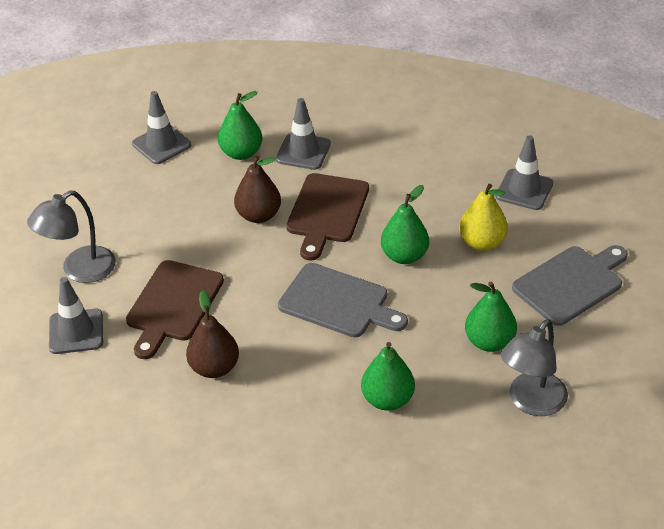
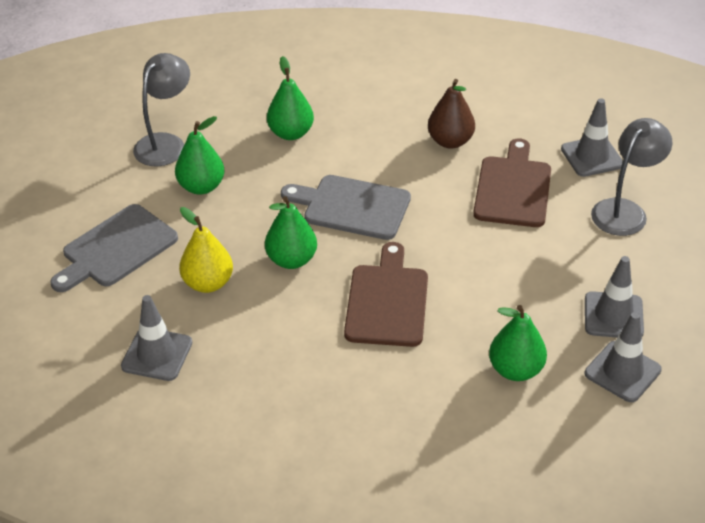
camera: 170 degrees right, 0 degrees up
(258, 215) = (463, 289): brown pear -> none
(303, 152) = (438, 380): grey traffic cone -> grey traffic cone (613, 316)

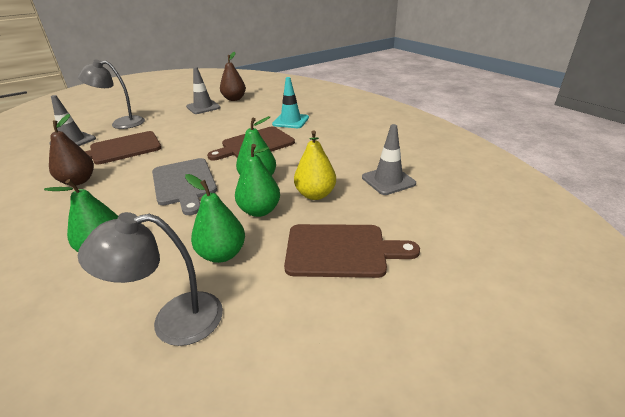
camera: 130 degrees left, 10 degrees down
(116, 249) = (341, 250): grey cutting board -> brown cutting board
(429, 381) = (290, 121): none -> turquoise traffic cone
(515, 370) = (259, 111): green pear -> green pear (259, 211)
(622, 372) = (234, 99): grey traffic cone -> brown pear

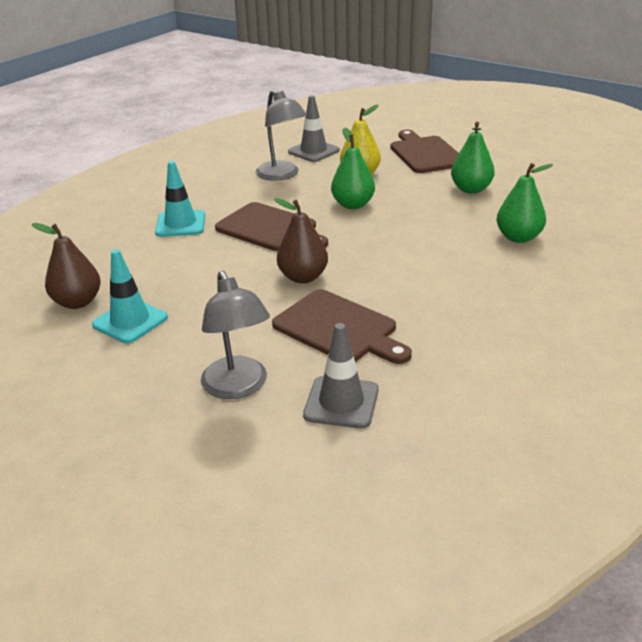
camera: 110 degrees left, 0 degrees up
(78, 181) = (444, 316): brown pear -> brown pear (303, 277)
(173, 320) = (540, 186): grey lamp -> grey lamp (282, 175)
(184, 183) = (391, 241): grey cutting board -> none
(203, 107) = (130, 321): grey traffic cone -> turquoise traffic cone
(259, 211) = (404, 190): green pear -> none

